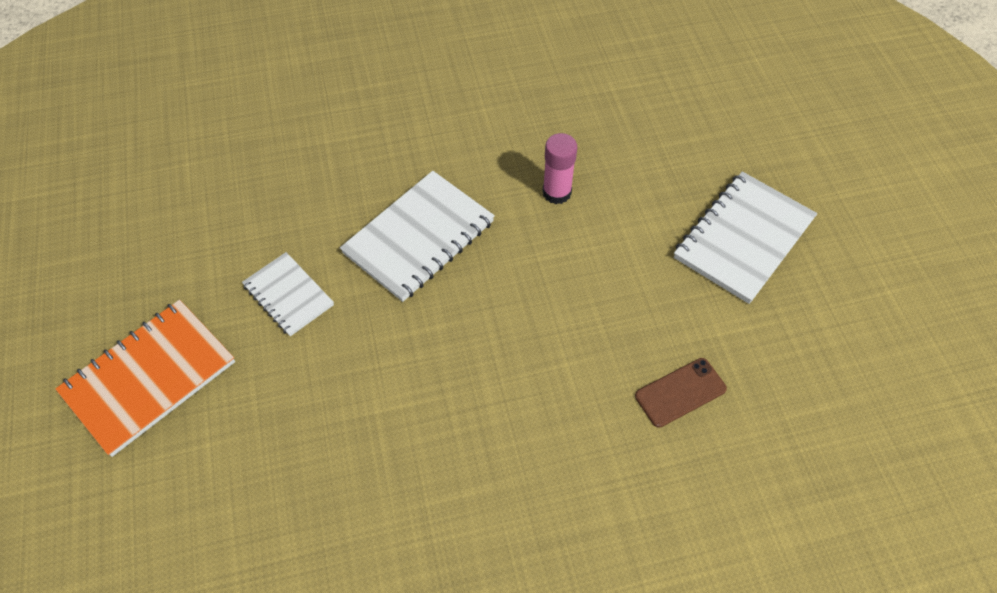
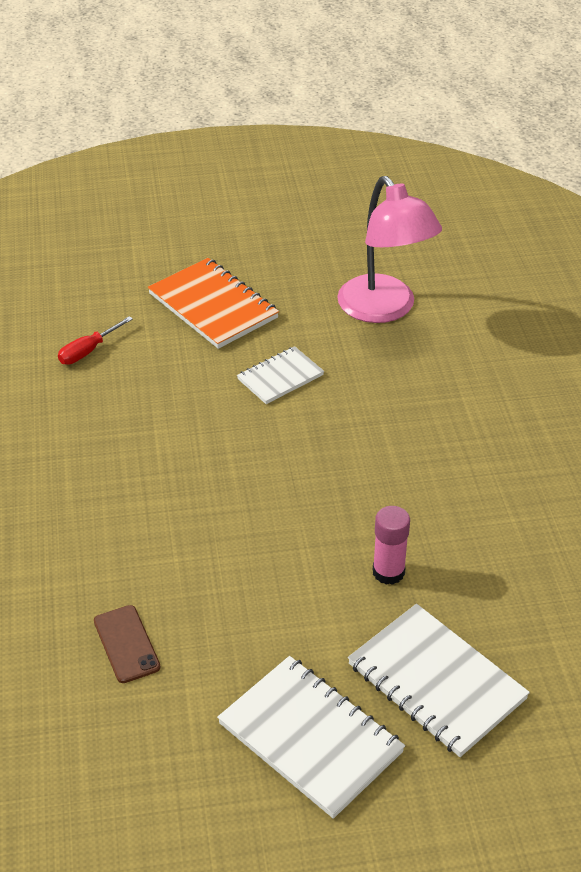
camera: 95 degrees right, 15 degrees down
(179, 206) = (384, 309): none -> pink lamp
(226, 515) = (88, 351): none -> red screwdriver
(419, 237) = (336, 461): white notebook -> white notebook (436, 682)

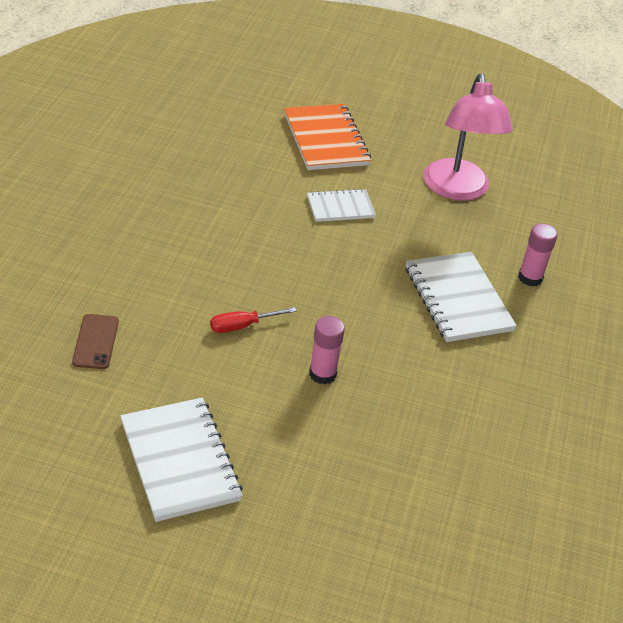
camera: 20 degrees right, 0 degrees up
(88, 351) = (211, 137): red screwdriver -> red screwdriver (242, 326)
(436, 682) = (302, 465): white notebook -> white notebook (458, 299)
(517, 377) = (530, 278): none -> pink glue stick

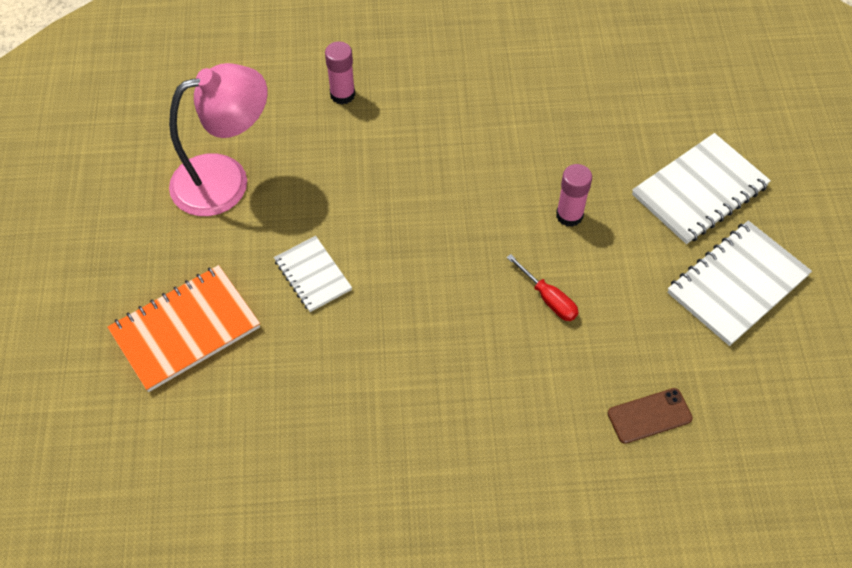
camera: 105 degrees left, 15 degrees up
(458, 299) = (406, 141): white notebook -> white notebook (699, 190)

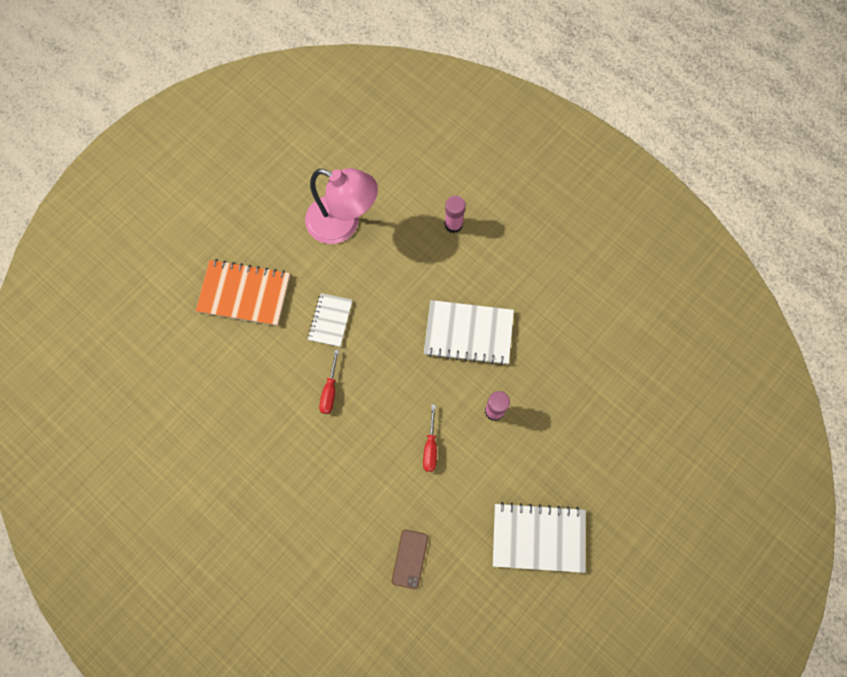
camera: 45 degrees right, 15 degrees up
(388, 339) = (330, 391): none -> red screwdriver
(649, 416) = (410, 559): brown phone -> brown phone turned 75 degrees clockwise
(699, 190) = (583, 465): white notebook -> white notebook (468, 333)

